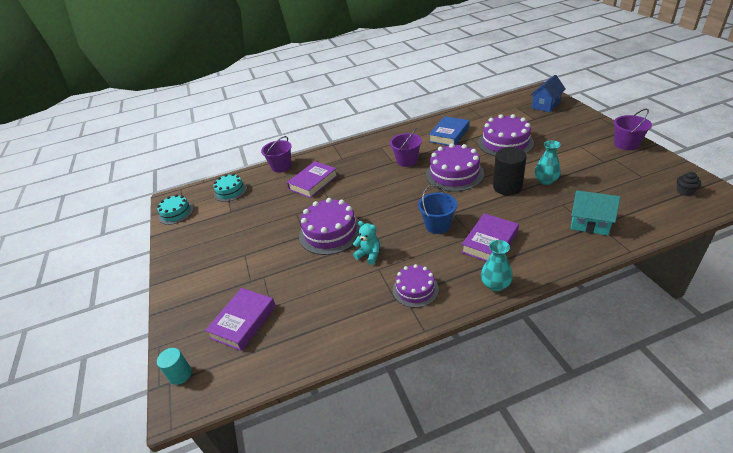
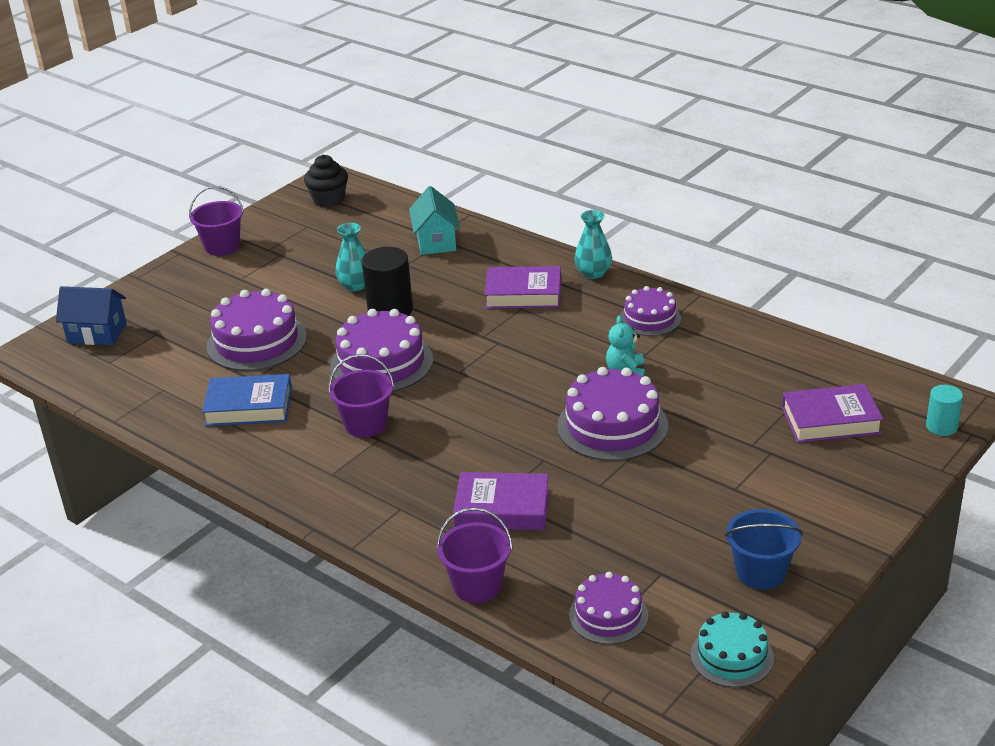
camera: 125 degrees left, 5 degrees down
(230, 191) = (608, 615): turquoise cake -> purple cake
(437, 225) = (520, 339): blue bucket -> blue bucket (761, 572)
(684, 191) = (328, 200): black cupcake -> black cupcake, size x1.65

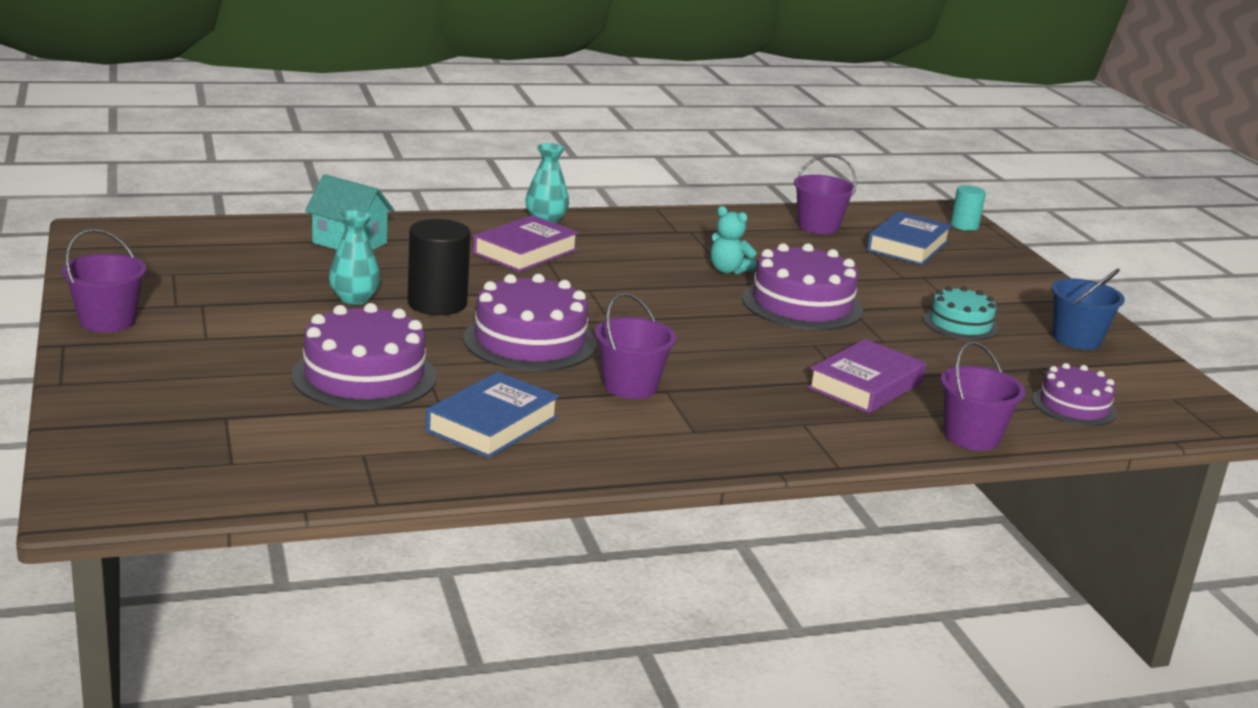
camera: 60 degrees left, 10 degrees down
(97, 333) = (143, 448): blue house -> none
(328, 200) = (142, 247): black cupcake -> none
(650, 318) = (660, 233): purple cake -> none
(732, 656) = (1172, 387): turquoise cake -> turquoise cake (960, 324)
(795, 367) = (818, 226): none -> purple bucket
(830, 420) = (907, 246): purple book -> blue book

